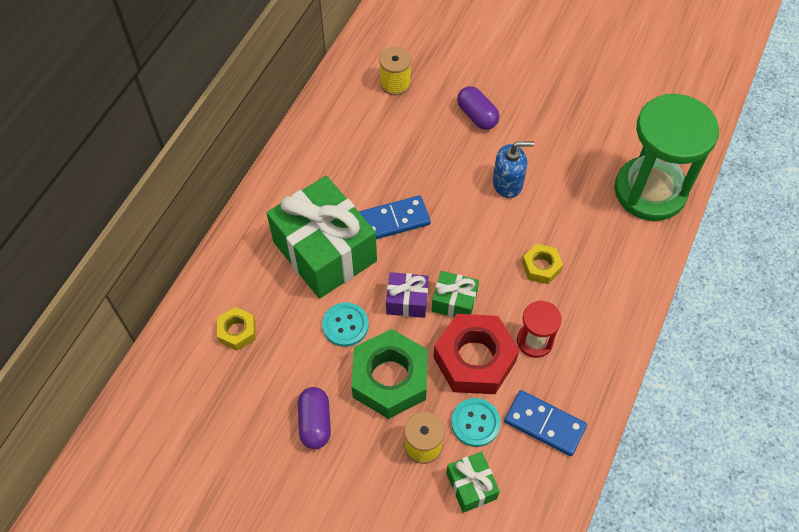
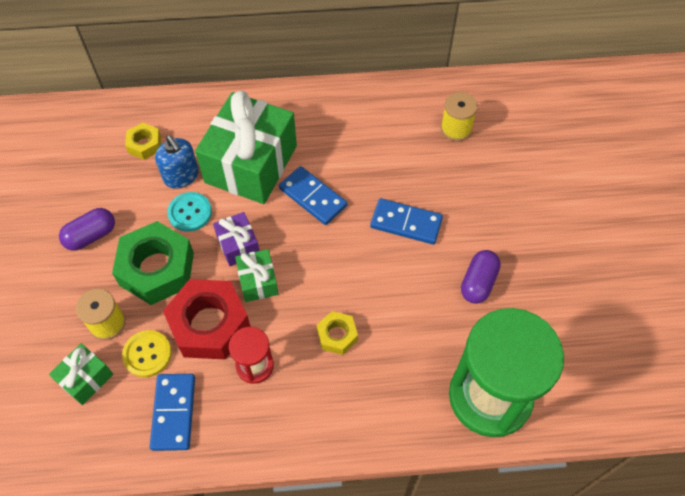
camera: 60 degrees right, 0 degrees up
(465, 166) = (406, 223): none -> blue domino
(475, 423) = (147, 354): turquoise button -> yellow button
(477, 116) = (468, 206): purple capsule -> purple capsule (478, 283)
(507, 183) = (410, 266): blue soap dispenser -> blue soap dispenser (181, 176)

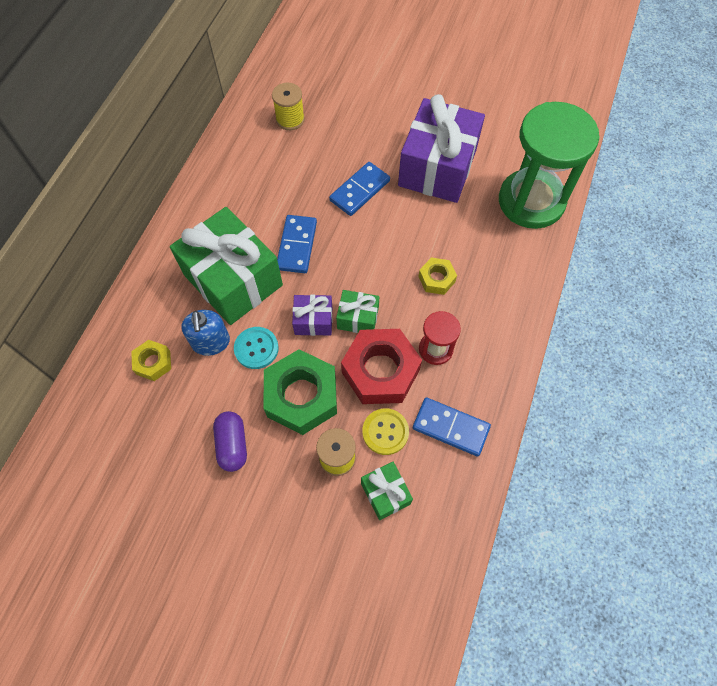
camera: 65 degrees left, 5 degrees up
(181, 176) = (211, 342): blue soap dispenser -> blue soap dispenser turned 90 degrees clockwise
(313, 197) = (296, 245): blue domino -> blue domino turned 60 degrees counterclockwise
(478, 283) = (437, 167): purple capsule -> purple gift

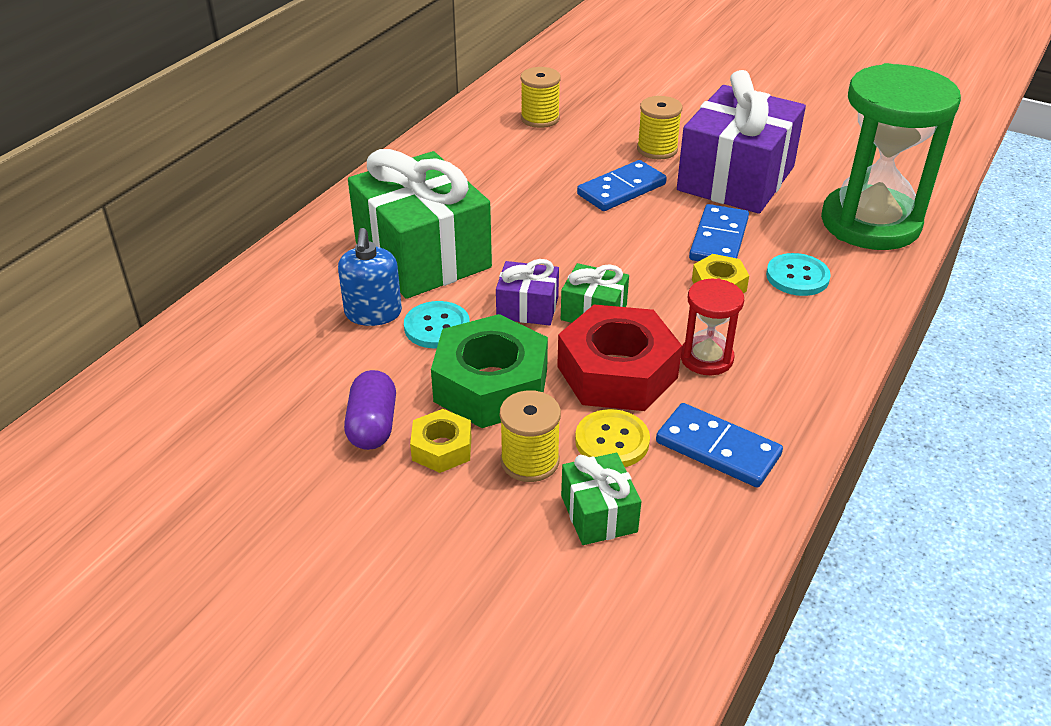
camera: 10 degrees right, 25 degrees down
(153, 363) = (285, 325): yellow nut -> yellow nut (442, 448)
(296, 245) = (521, 232): blue domino -> blue domino (718, 239)
(379, 143) = (657, 149): none -> yellow spool
(487, 262) = (797, 277): none -> turquoise button

